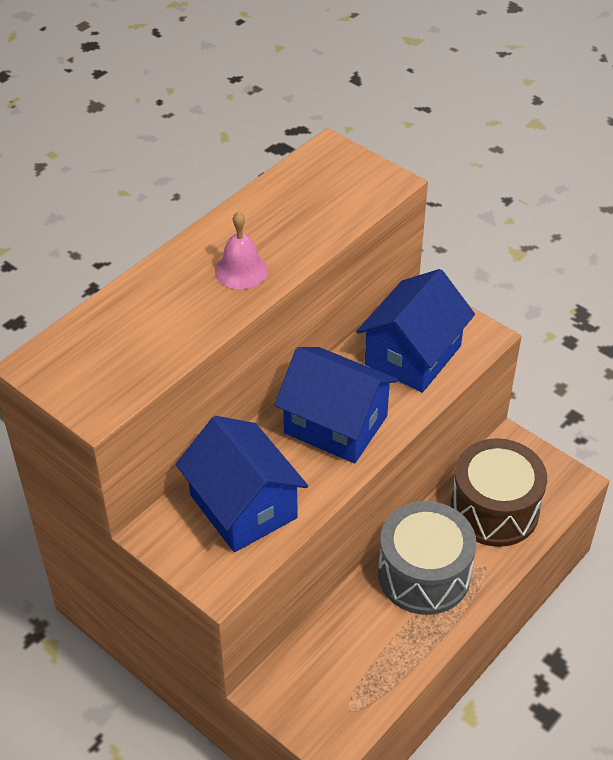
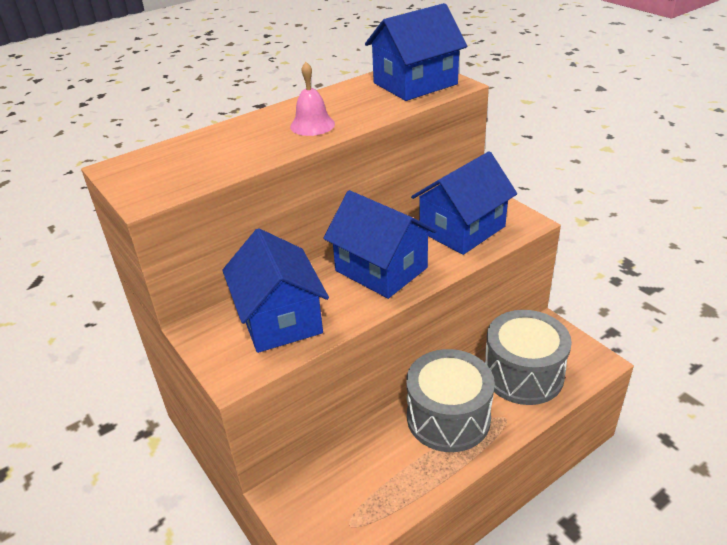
camera: 15 degrees right, 10 degrees down
(340, 184) = (415, 83): none -> blue house
(494, 509) = (523, 374): brown drum -> grey drum

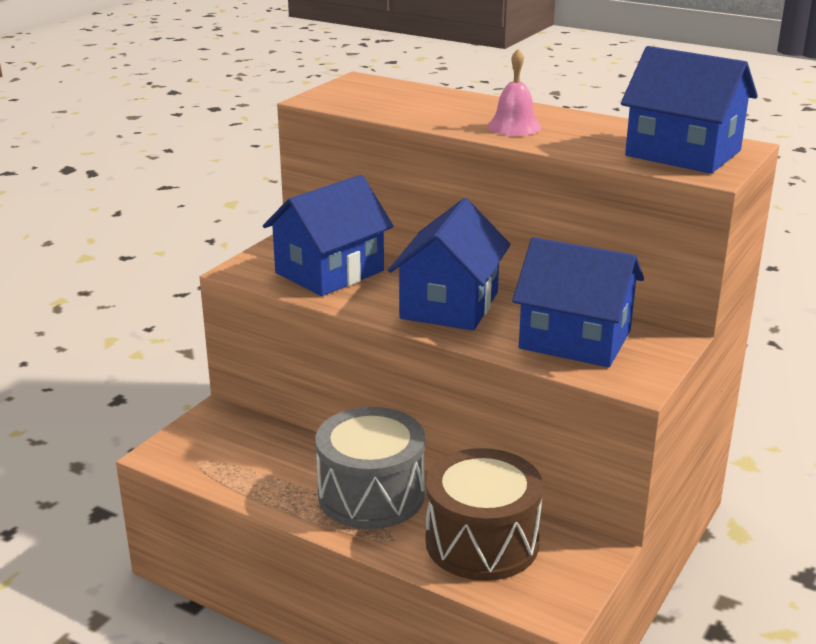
camera: 65 degrees right, 10 degrees down
(523, 374) = (482, 542): grey drum -> brown drum

